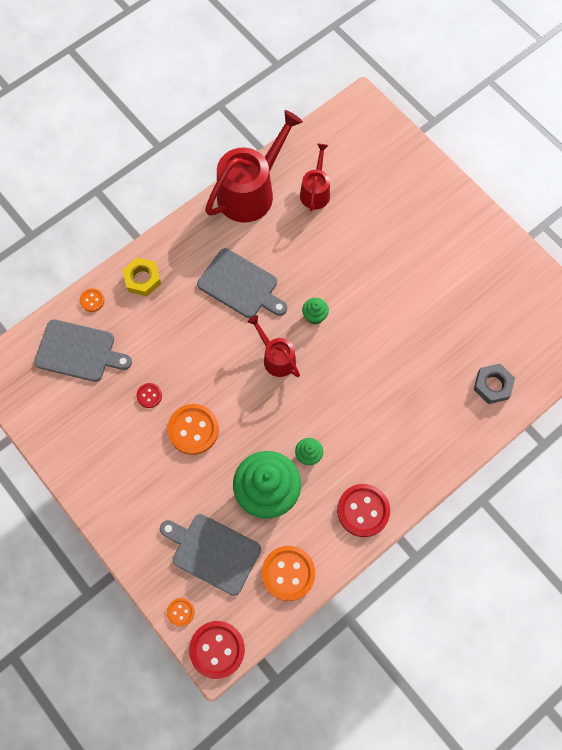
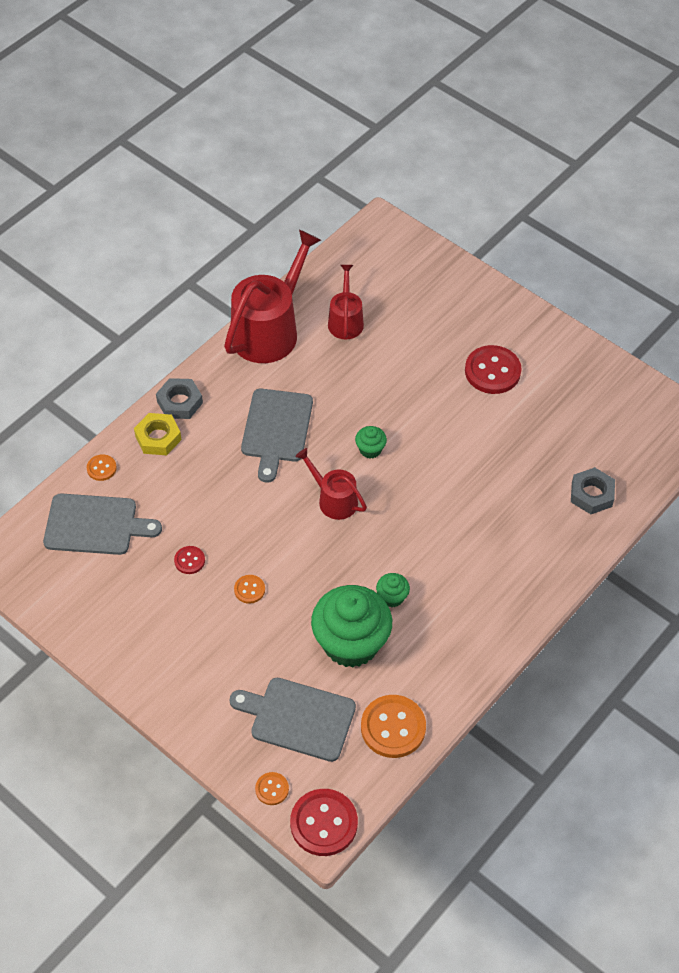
camera: 10 degrees left, 15 degrees down
(165, 249) = (180, 402): none -> grey nut
(193, 430) = (249, 590): orange button -> orange button, size x0.50
(240, 285) = (276, 429): grey cutting board -> grey cutting board turned 75 degrees clockwise
(363, 510) = (468, 647): red button -> red button (492, 371)

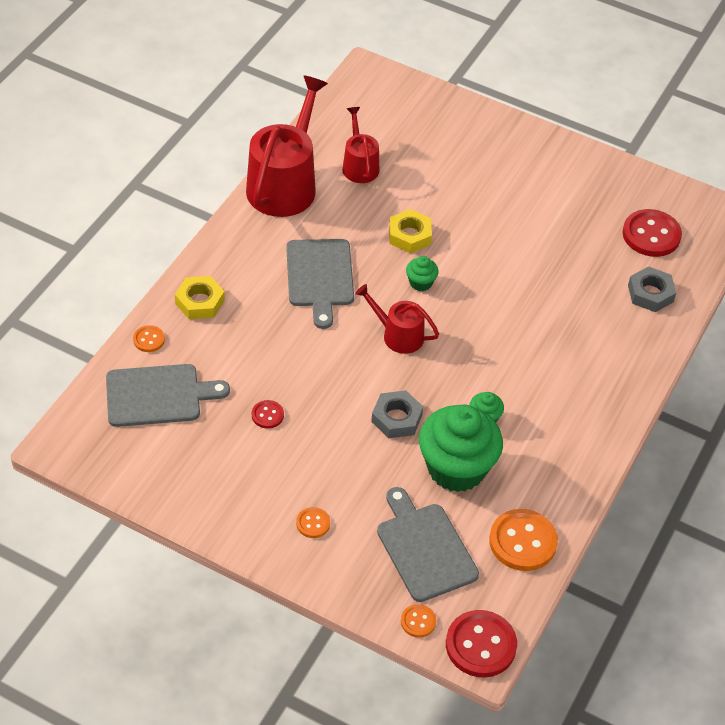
camera: 15 degrees left, 5 degrees down
(180, 402) = (212, 265): grey nut -> grey nut (396, 418)
(249, 590) = (338, 433): orange button -> orange button (313, 523)
(298, 718) = (425, 548): grey cutting board -> grey cutting board turned 60 degrees clockwise
(373, 399) = (409, 235): none -> yellow nut
(492, 371) = (519, 193): red button -> red button (651, 235)

